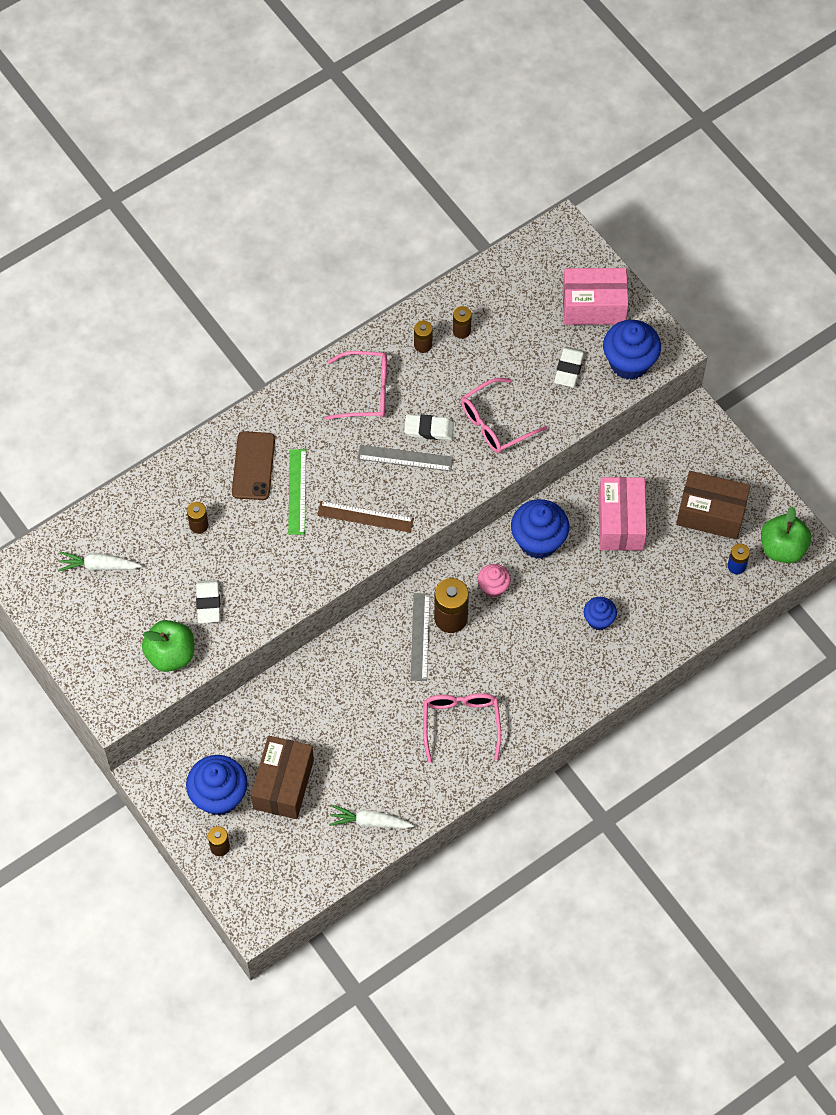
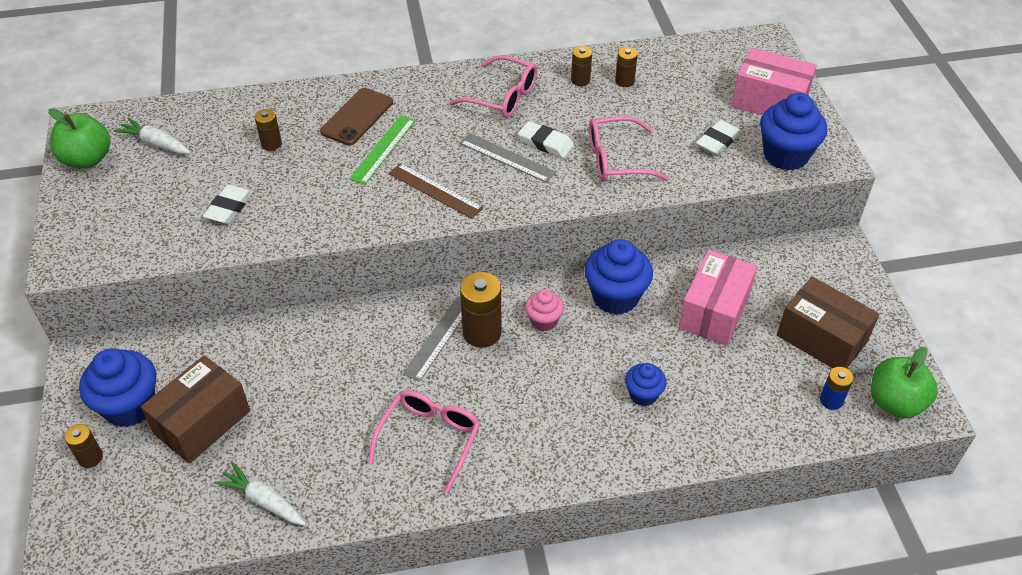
camera: 25 degrees right, 15 degrees down
(170, 655) = (158, 237): green apple -> green apple (87, 159)

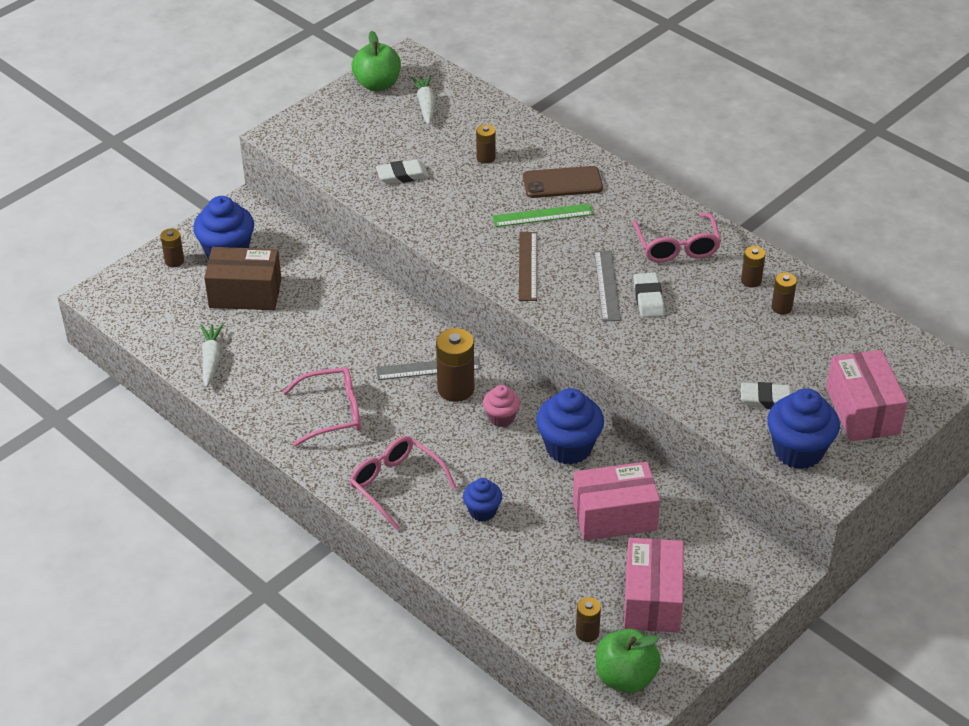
camera: 55 degrees right, 5 degrees down
(616, 159) = (674, 348): pink glasses -> pink glasses (396, 484)
(821, 339) = (652, 599): brown box -> pink box
(831, 400) = (587, 632): blue battery -> brown battery

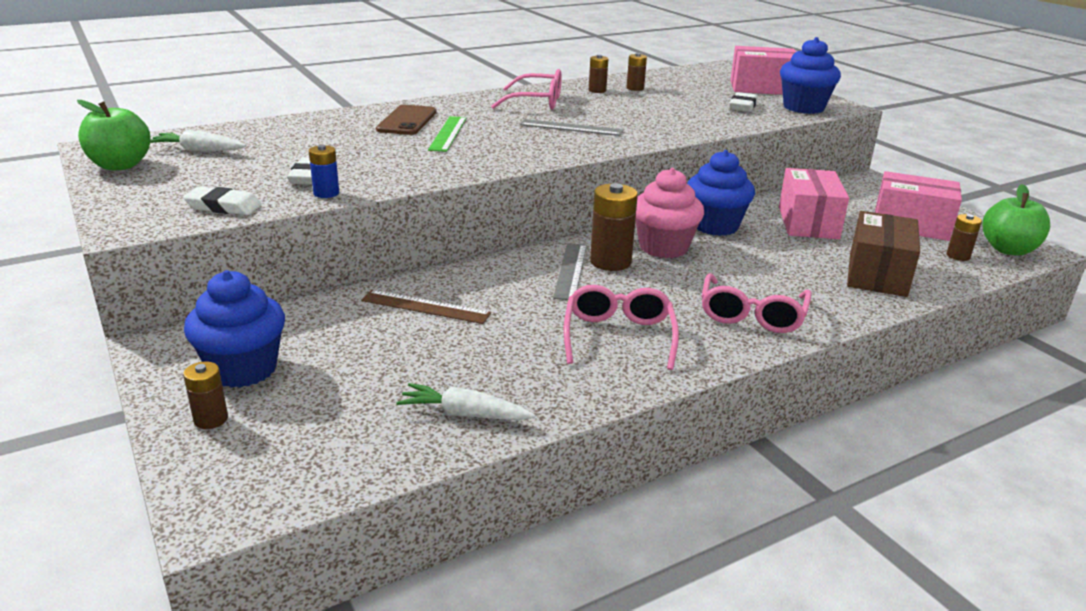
camera: 75 degrees left, 15 degrees down
(245, 293) = (345, 367): brown box -> brown box (877, 274)
(374, 194) = (326, 193): none -> blue battery
(396, 484) = (752, 315): pink glasses -> pink glasses turned 45 degrees counterclockwise
(482, 511) = (798, 276): blue cupcake -> none
(486, 157) = (329, 140): brown battery -> none
(501, 418) = (663, 247): pink cupcake -> pink cupcake, size x1.77
(527, 266) = (519, 148): brown ruler -> brown ruler (425, 307)
(648, 298) = (598, 118): white eraser -> white eraser (223, 207)

